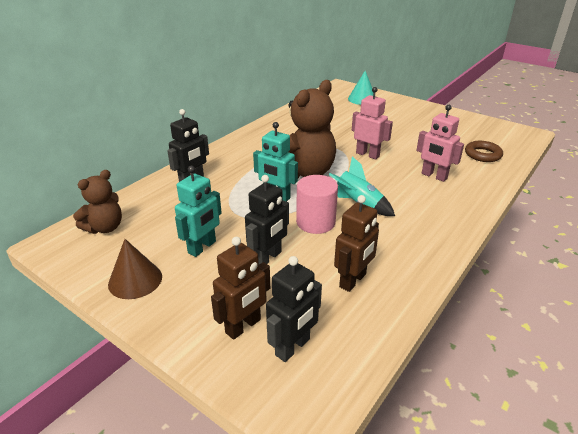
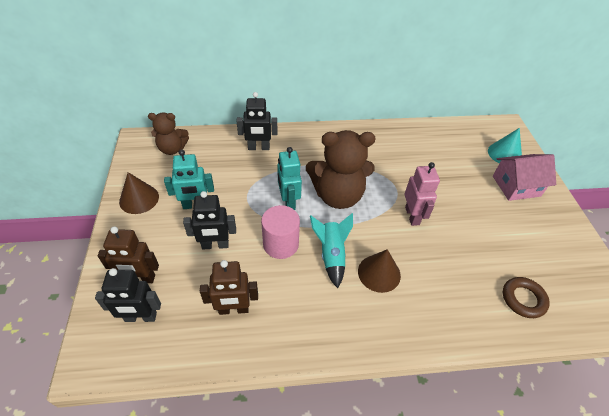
camera: 45 degrees right, 15 degrees up
(393, 110) = (516, 186): none -> pink house
(401, 193) = (379, 273): none -> brown cone
(434, 176) = (434, 281): pink robot -> none

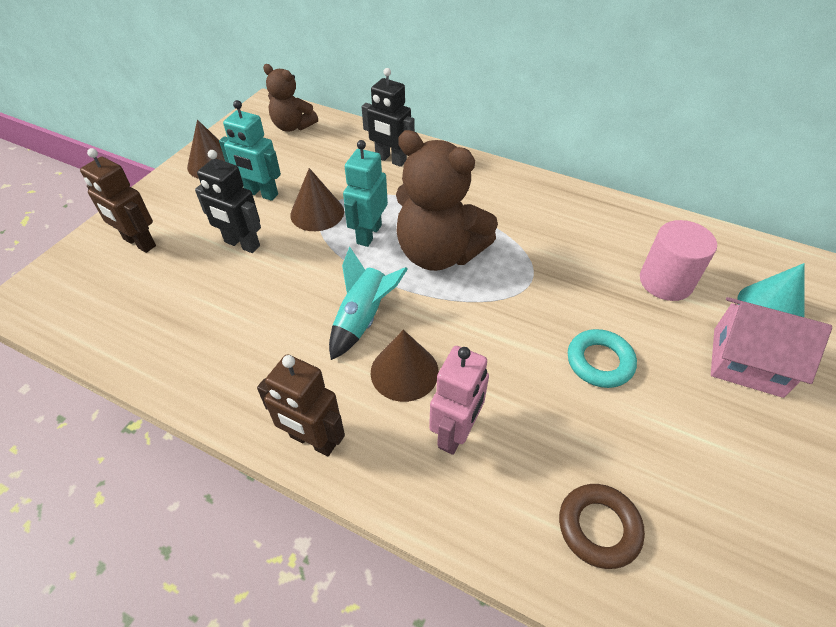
camera: 35 degrees right, 0 degrees up
(141, 317) = (104, 280): black robot -> none
(233, 309) = (196, 321): brown robot -> brown robot (313, 440)
(244, 202) = (317, 213): none -> brown cone
(281, 244) = (314, 277): pink cylinder -> pink cylinder (665, 282)
(412, 216) = (522, 324): pink robot -> pink robot (456, 433)
(461, 218) = (599, 362): none -> turquoise ring

